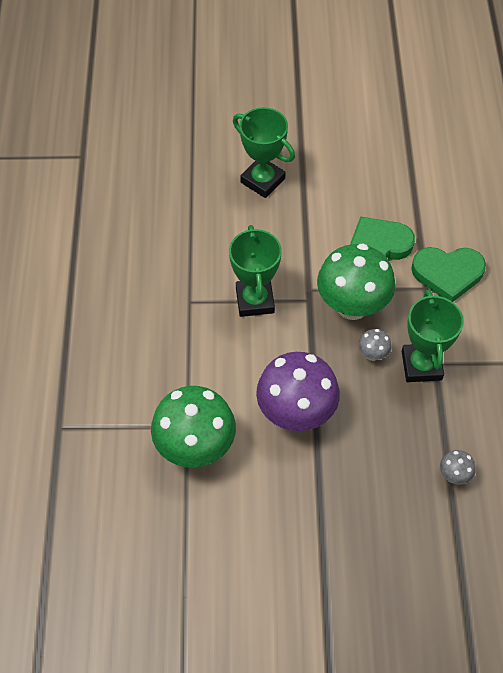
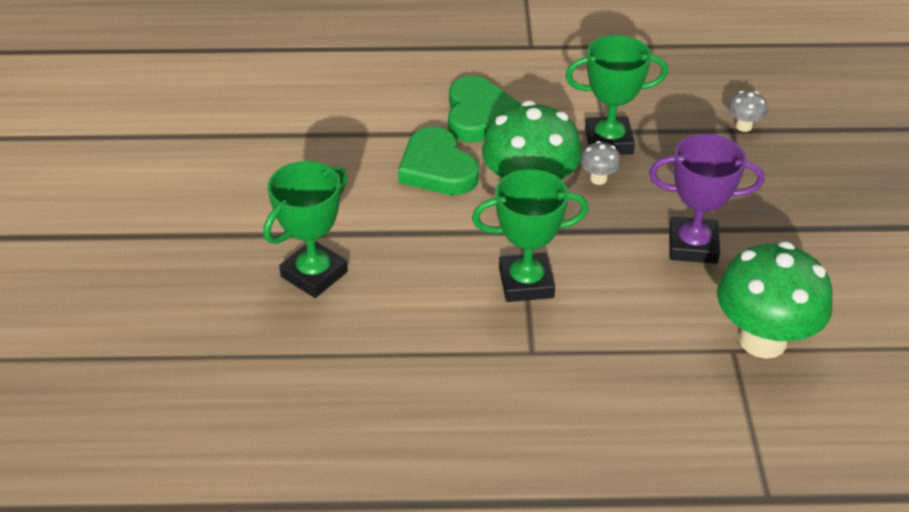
camera: 90 degrees left, 15 degrees down
(296, 413) = (692, 245): purple mushroom -> purple trophy

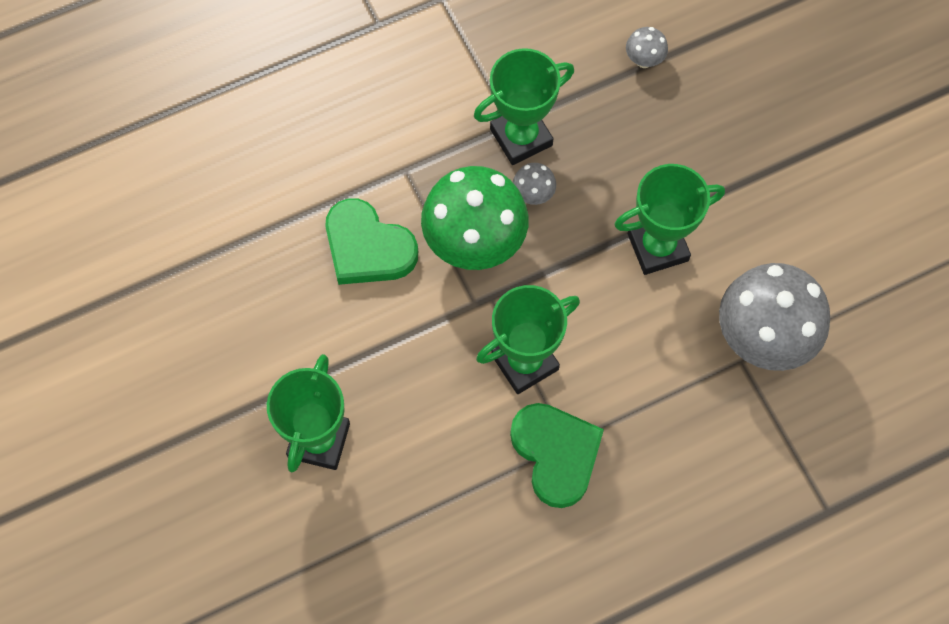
camera: 25 degrees left, 25 degrees up
(478, 114) = (372, 152): green heart -> green heart (556, 454)
(692, 245) = (657, 247): purple trophy -> green trophy
(762, 340) = (762, 338): green mushroom -> grey mushroom

